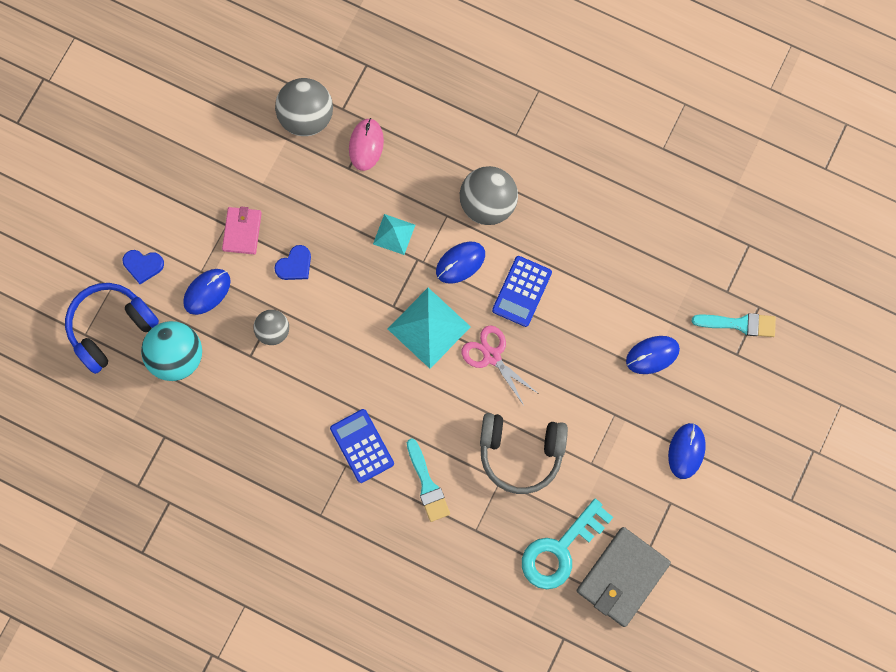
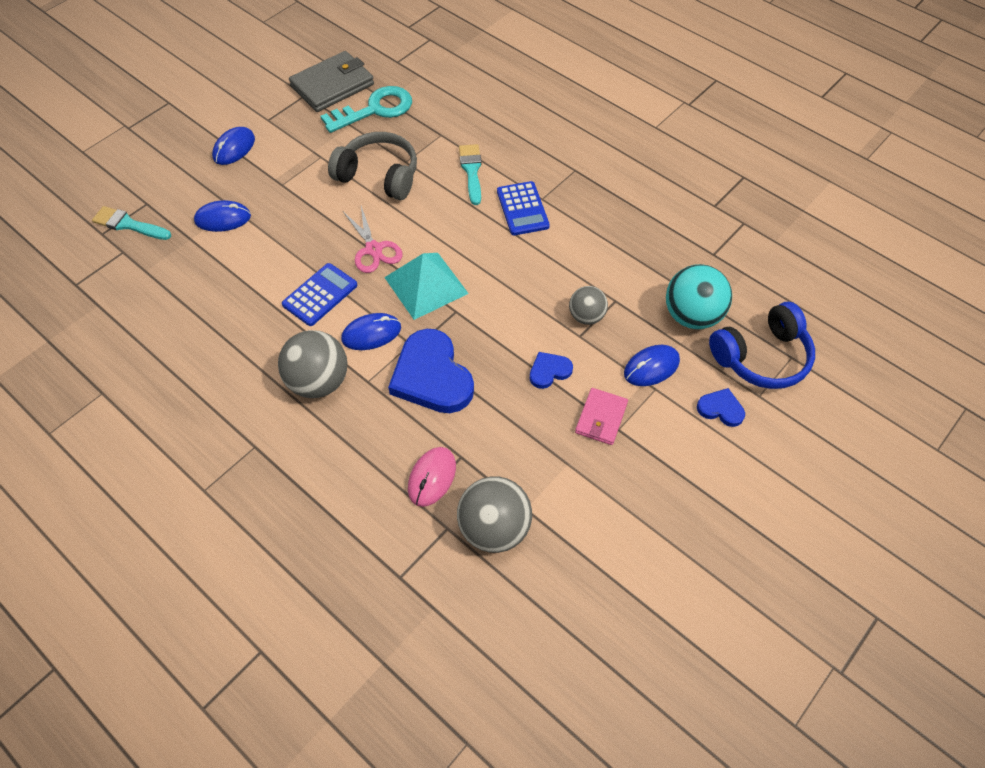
camera: 165 degrees left, 20 degrees down
(394, 234) = (432, 376): turquoise pyramid -> blue heart

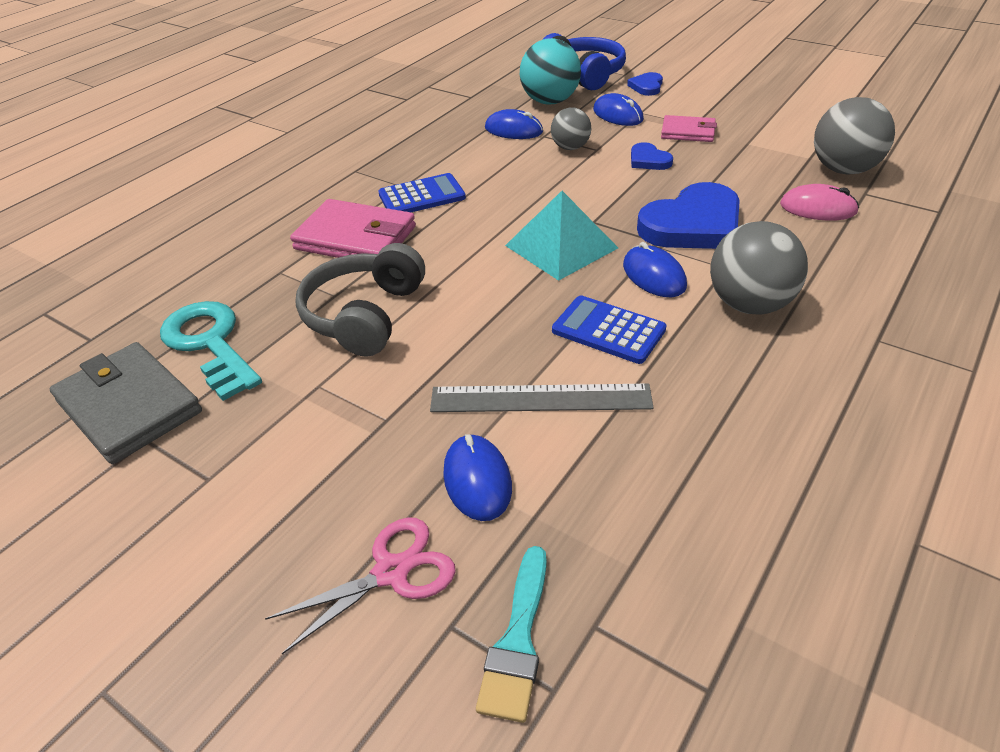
camera: 95 degrees left, 15 degrees down
(234, 148) = (286, 512): blue mouse -> blue mouse (513, 130)
(271, 252) = (540, 398): none -> grey ruler
(373, 249) = (511, 296): pink scissors -> pink scissors (391, 572)
(471, 171) = (356, 238): turquoise brush -> pink wallet

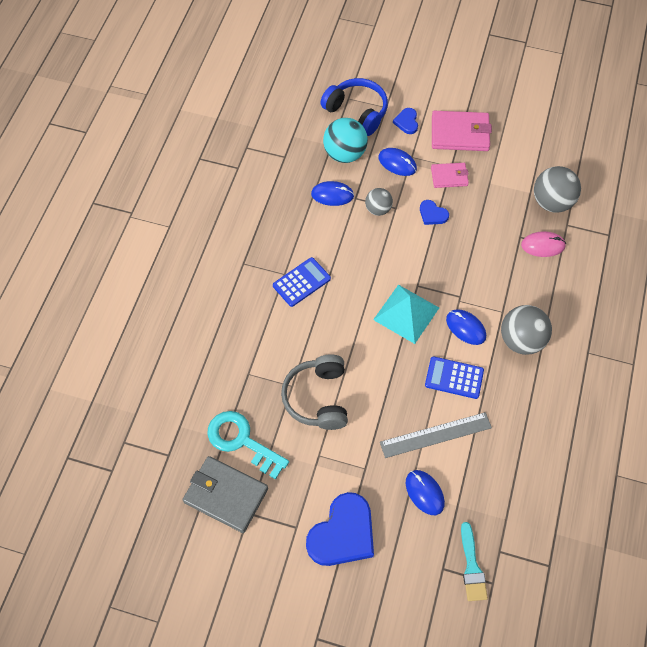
camera: 20 degrees left, 20 degrees up
(356, 238) = (279, 333): pink wallet -> pink wallet (460, 133)
(391, 572) = (407, 551): pink scissors -> none
(693, 225) = (476, 276): blue heart -> blue heart (343, 533)

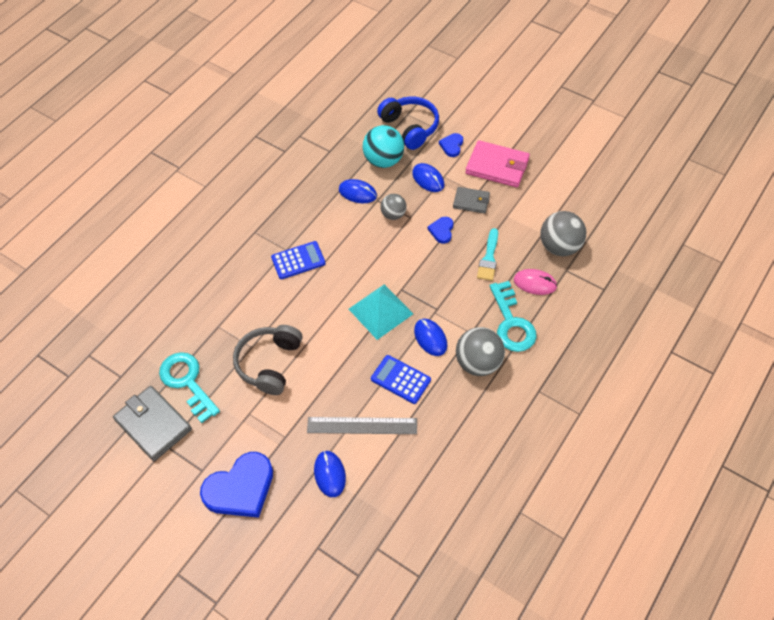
camera: 20 degrees right, 5 degrees down
(432, 214) = (442, 231): blue heart -> blue heart turned 45 degrees clockwise
(449, 176) = (471, 201): pink wallet -> grey wallet
(472, 567) = (345, 554): turquoise brush -> turquoise brush (489, 258)
(537, 292) = (511, 323): none -> turquoise key

